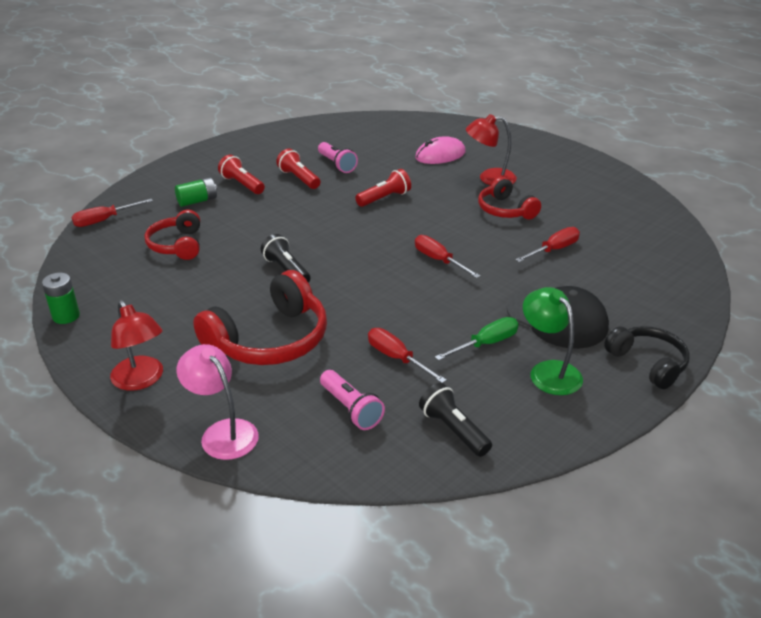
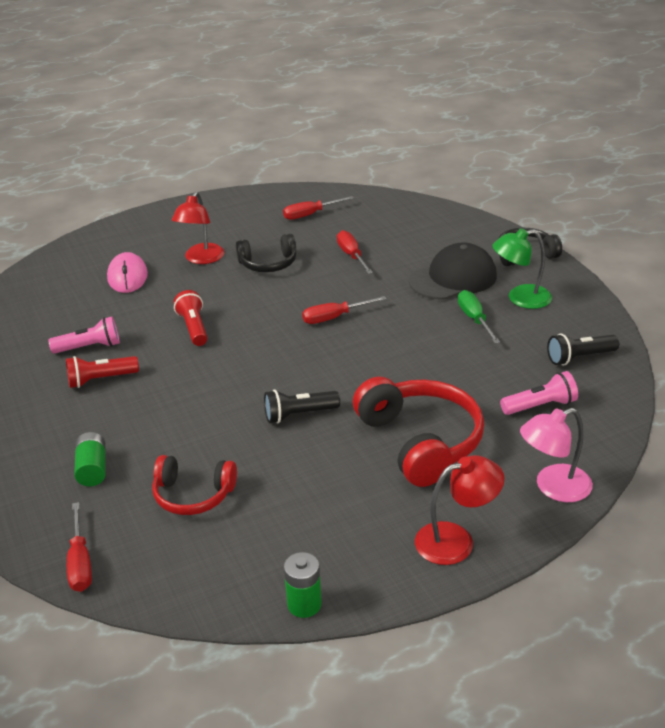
camera: 70 degrees left, 0 degrees up
(242, 184) = (78, 426): red flashlight -> none
(397, 358) = (478, 369): red screwdriver -> red screwdriver (310, 214)
(505, 210) = (268, 264): red headphones -> black headphones

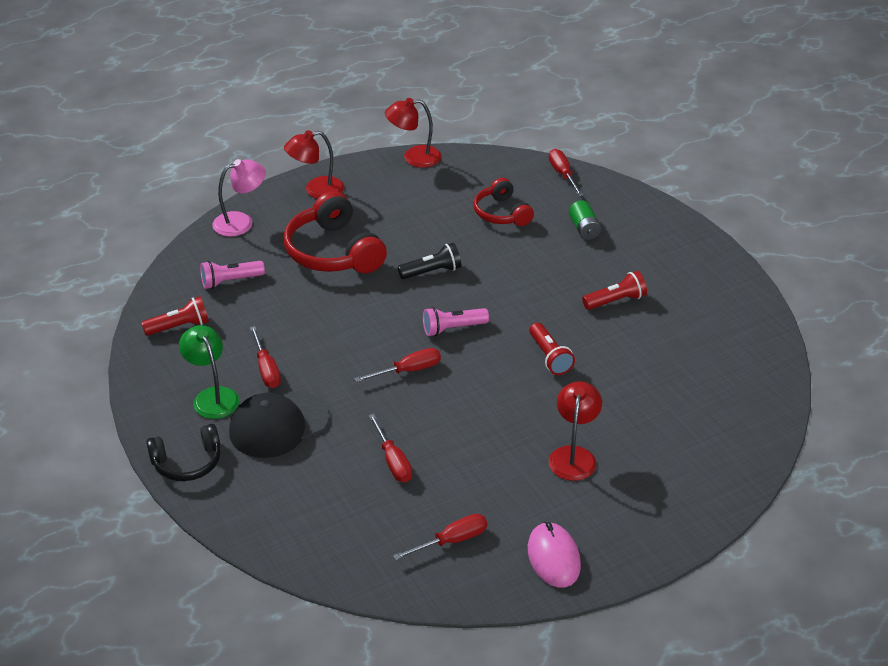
camera: 175 degrees right, 5 degrees up
(89, 347) = (644, 334): pink flashlight -> pink flashlight (453, 328)
(127, 276) = (650, 427): pink mouse -> pink mouse (553, 557)
(193, 495) = (501, 213): red headphones -> red headphones turned 120 degrees counterclockwise
(268, 264) = (491, 447): black headphones -> none
(304, 604) = (414, 157): green battery -> red lamp
(474, 319) = (266, 369): green screwdriver -> red screwdriver
(520, 298) = (212, 396): green lamp -> green lamp turned 105 degrees counterclockwise
(579, 358) = (179, 327): black flashlight -> red flashlight

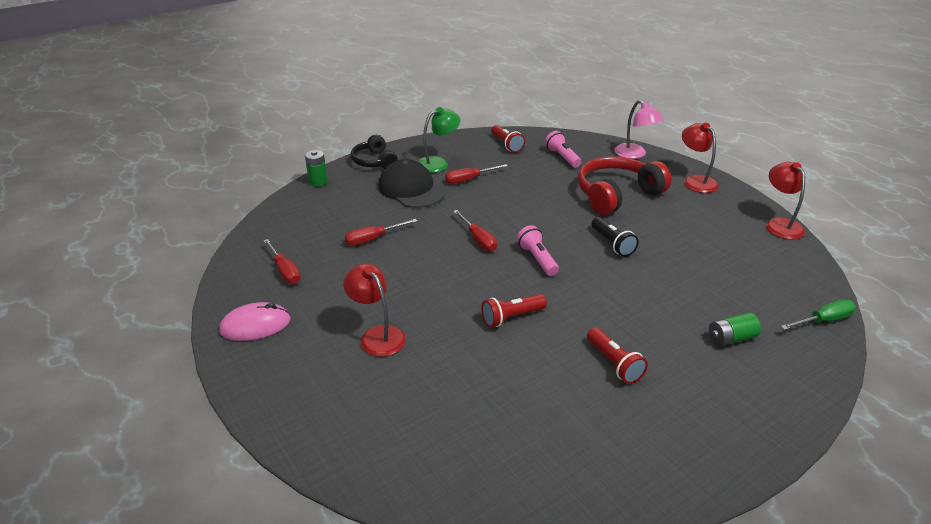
camera: 85 degrees right, 5 degrees down
(233, 523) = (318, 182): none -> green battery
(501, 213) = (724, 280): red headphones -> none
(562, 174) = (823, 320): red screwdriver -> green screwdriver
(573, 455) = (377, 335): red lamp -> red lamp turned 135 degrees counterclockwise

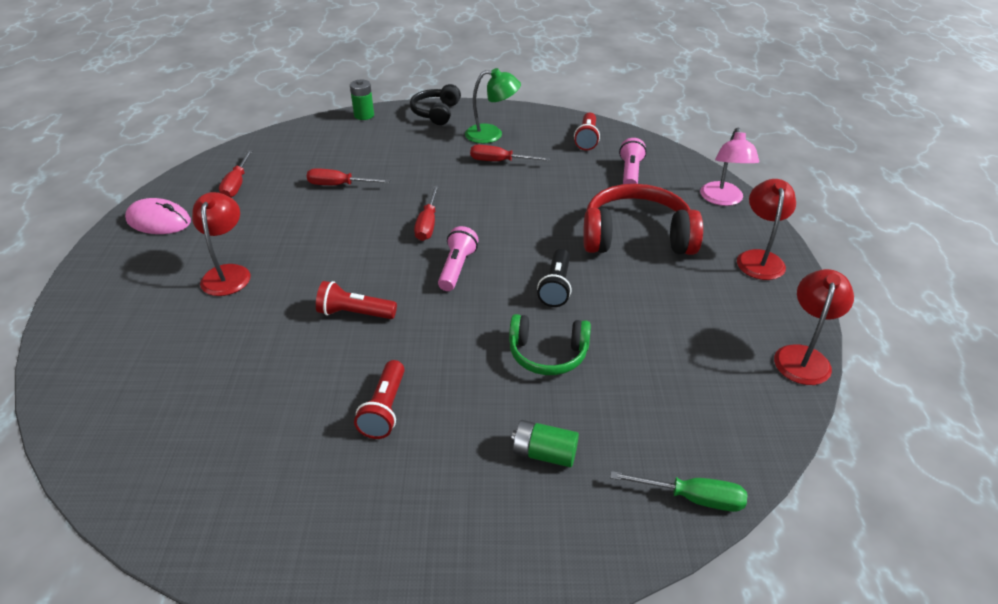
camera: 35 degrees right, 5 degrees up
(411, 189) = (433, 151): black cap -> none
(660, 284) = (547, 354): none -> green headphones

